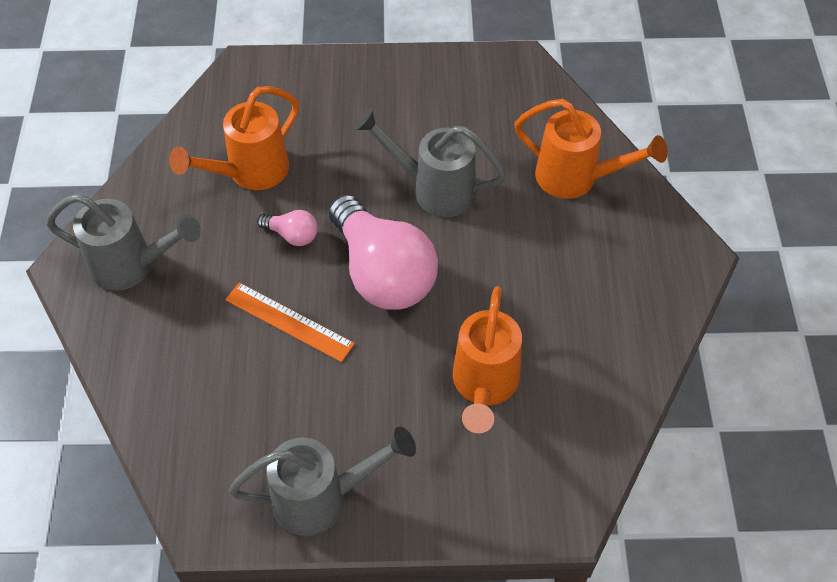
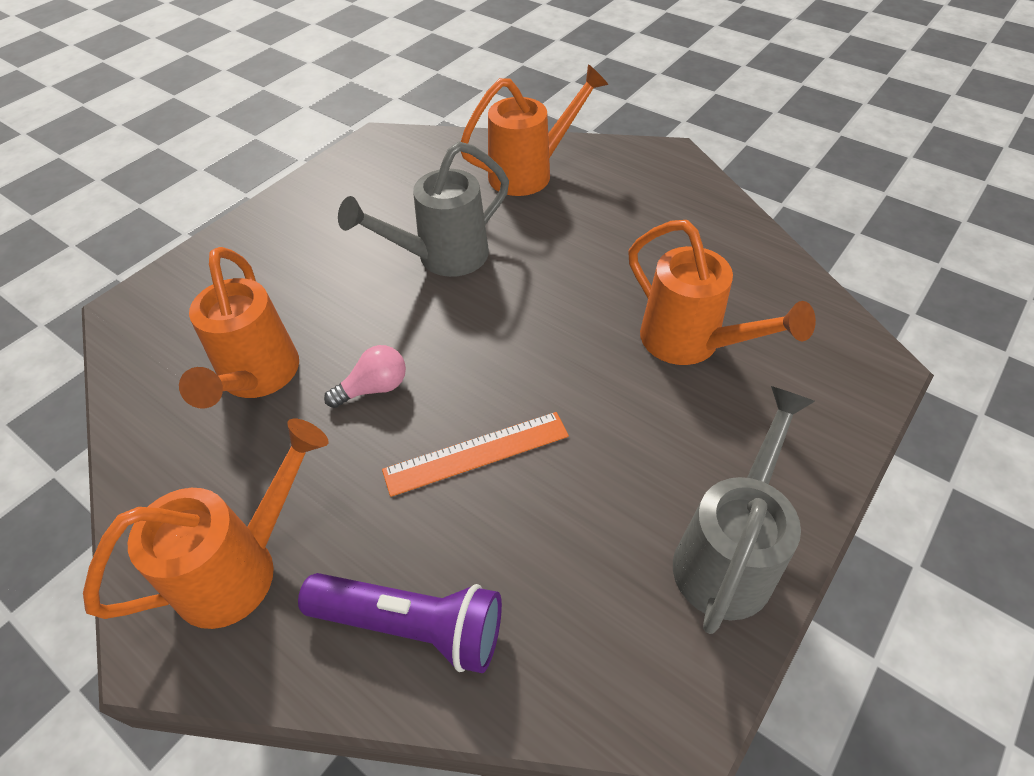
camera: 50 degrees left, 5 degrees down
(132, 266) = (242, 567): grey watering can -> orange watering can
(158, 366) = (411, 625): none -> purple flashlight
(382, 273) = (494, 344): pink light bulb -> none

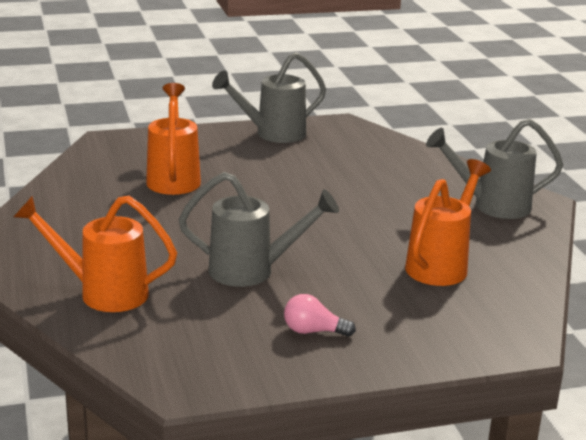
camera: 145 degrees left, 25 degrees down
(242, 567) = (491, 206): orange watering can -> grey watering can
(374, 388) = (371, 232): pink light bulb -> pink light bulb (313, 331)
(411, 625) = (424, 167): purple flashlight -> none
(476, 453) = (341, 192): orange ruler -> none

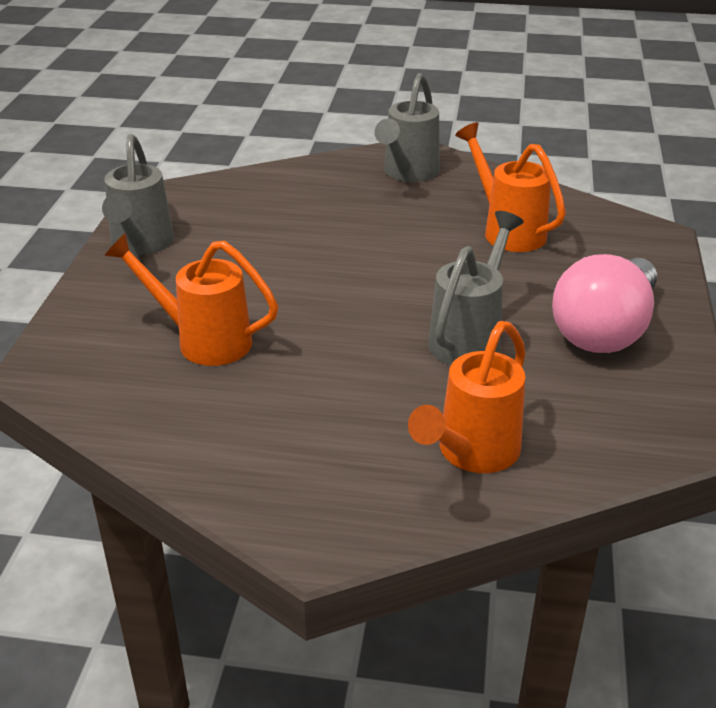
camera: 65 degrees left, 10 degrees up
(313, 331) = (605, 330): pink light bulb -> pink light bulb, size x2.32

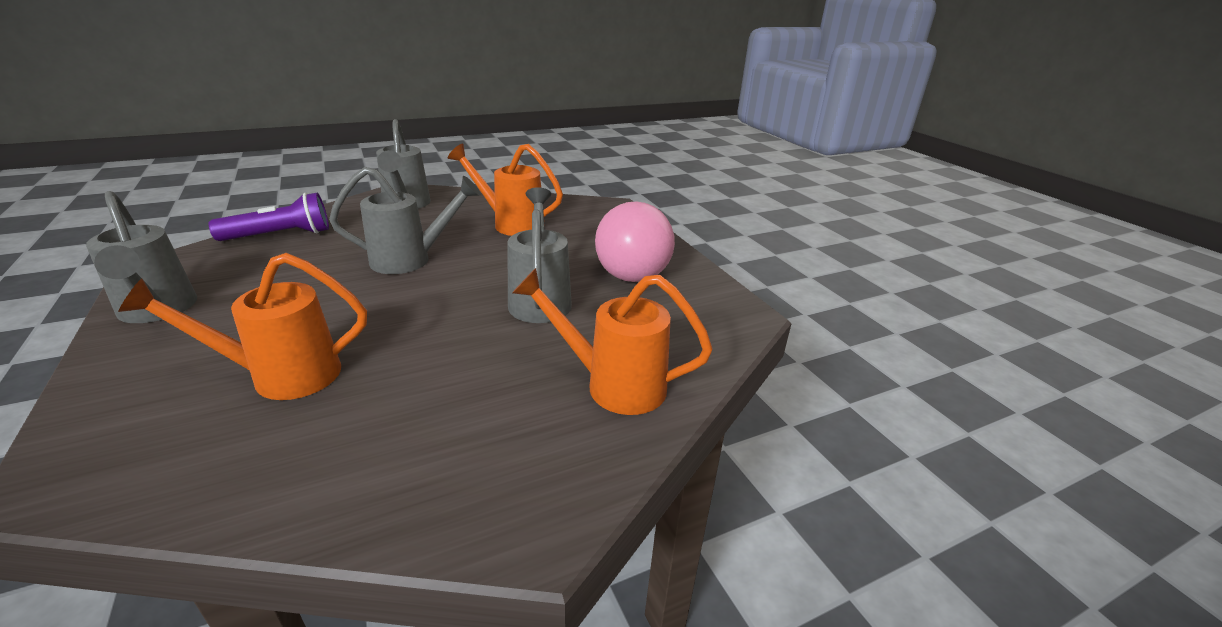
camera: 35 degrees left, 5 degrees down
(267, 185) = (280, 235): none -> purple flashlight
(372, 250) = (411, 260): none -> grey watering can
(471, 454) = (612, 384): orange watering can -> orange watering can turned 105 degrees clockwise

